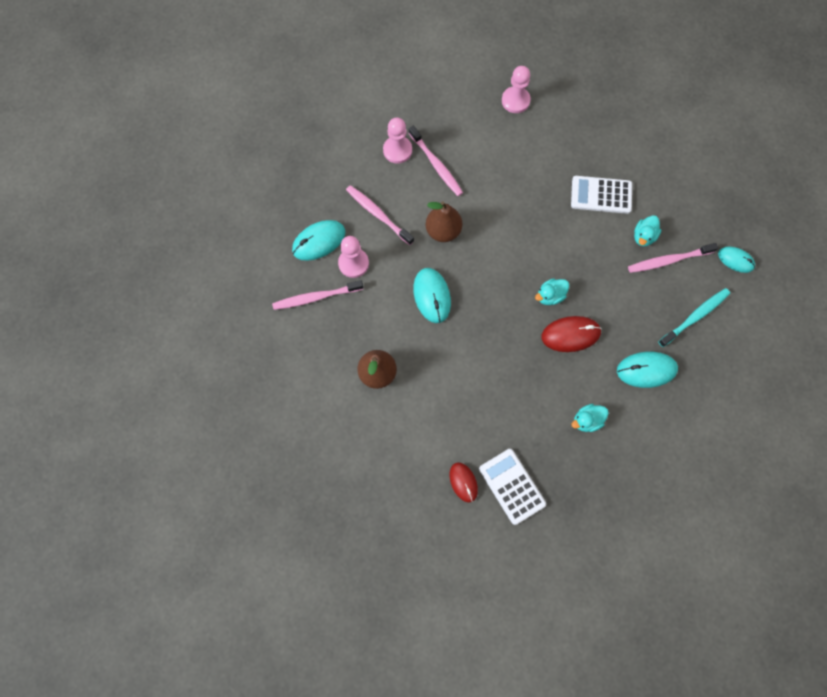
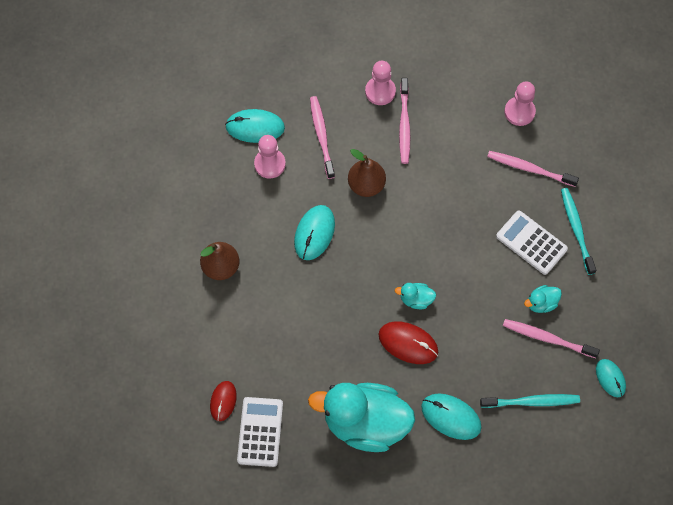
camera: 35 degrees right, 5 degrees down
(316, 297) = (218, 172): pink toothbrush -> pink toothbrush (529, 169)
(587, 420) = (365, 423): turquoise duck -> turquoise duck, size x2.43
(625, 164) = (576, 229): none -> turquoise toothbrush

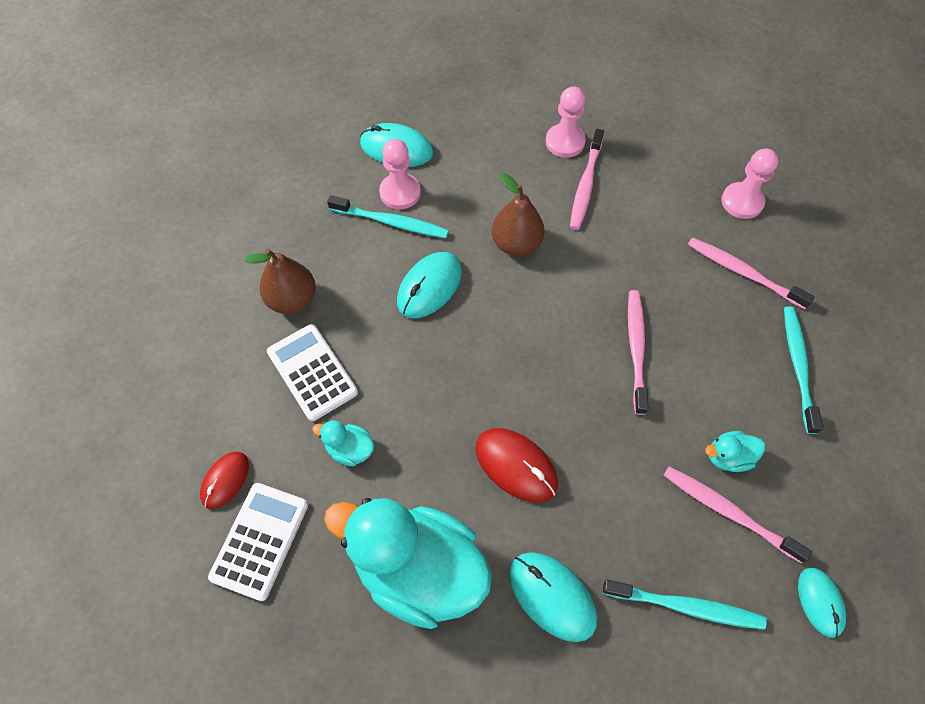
camera: 15 degrees right, 5 degrees down
(271, 190) = (391, 222): none -> turquoise toothbrush
(321, 136) = (476, 175): pink toothbrush -> pink toothbrush (636, 349)
(416, 299) = (544, 406): turquoise duck -> turquoise duck (349, 449)
(531, 243) = (728, 369): white calculator -> white calculator (312, 372)

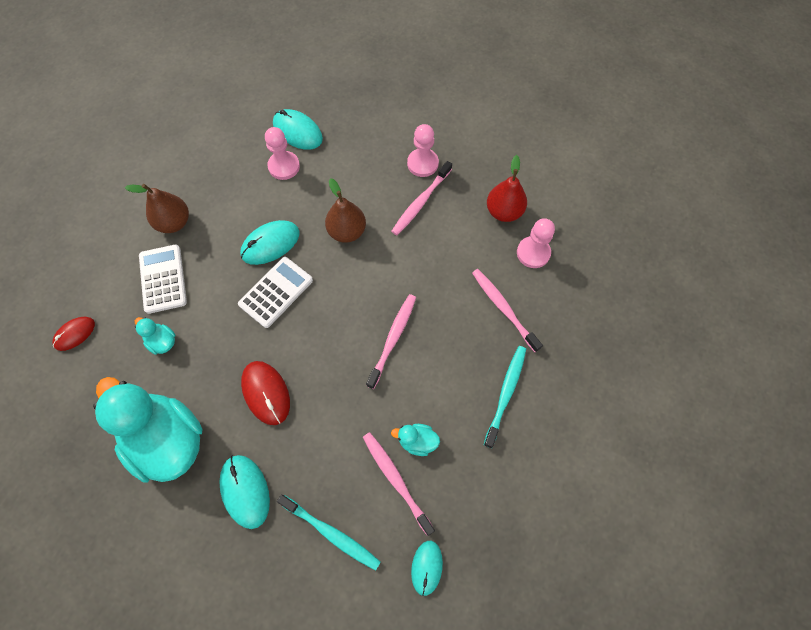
camera: 20 degrees right, 5 degrees up
(260, 540) = (78, 382): white calculator -> white calculator (276, 292)
(391, 222) = (267, 187): turquoise toothbrush -> none
(685, 167) = (504, 212): none -> red pear

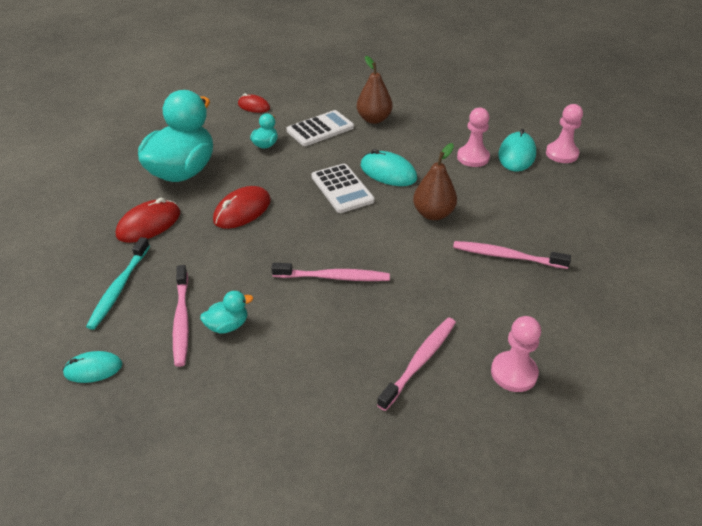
camera: 70 degrees right, 25 degrees down
(245, 491) = (149, 224): turquoise mouse -> red mouse
(276, 292) = (342, 189): white calculator -> white calculator turned 45 degrees clockwise
(396, 480) = (181, 320): pink toothbrush -> pink toothbrush turned 135 degrees clockwise
(417, 441) = (228, 325): turquoise duck -> turquoise duck turned 75 degrees clockwise
(422, 163) = (555, 245): pink pawn -> pink pawn (561, 154)
(504, 212) = (550, 330): red pear -> none
(506, 393) = (311, 390): turquoise toothbrush -> none

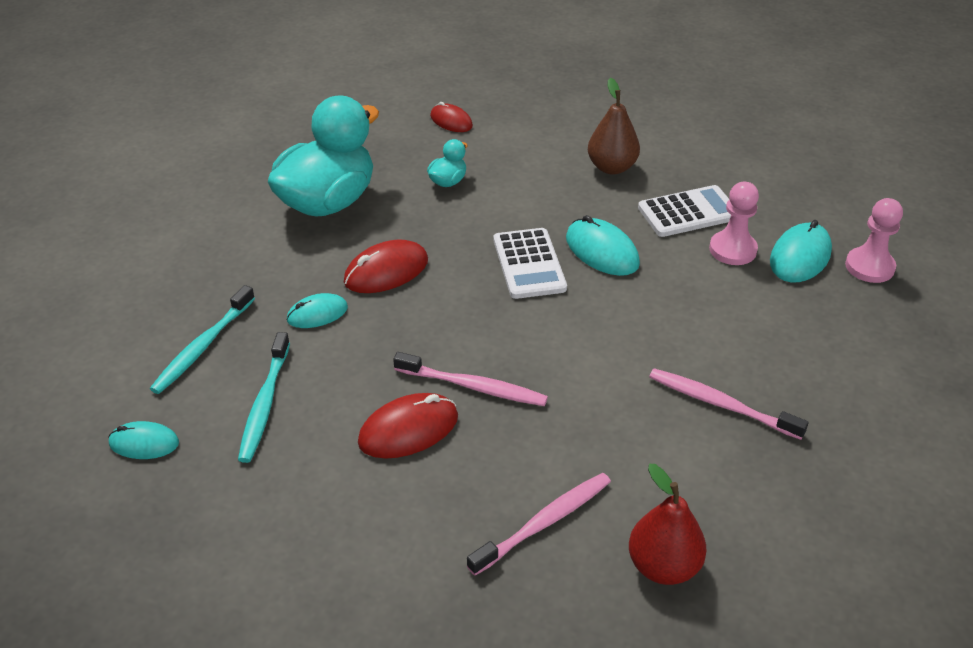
camera: 15 degrees right, 0 degrees up
(149, 224) = (263, 268): red mouse -> red mouse (408, 429)
(181, 320) = (264, 404): pink toothbrush -> turquoise toothbrush
(201, 248) = (317, 314): none -> turquoise mouse
(228, 325) = (318, 423): turquoise duck -> none
(320, 129) = (530, 170): white calculator -> white calculator (688, 212)
(433, 214) = (642, 323): brown pear -> none
(514, 373) = (663, 566): pink pawn -> red pear

